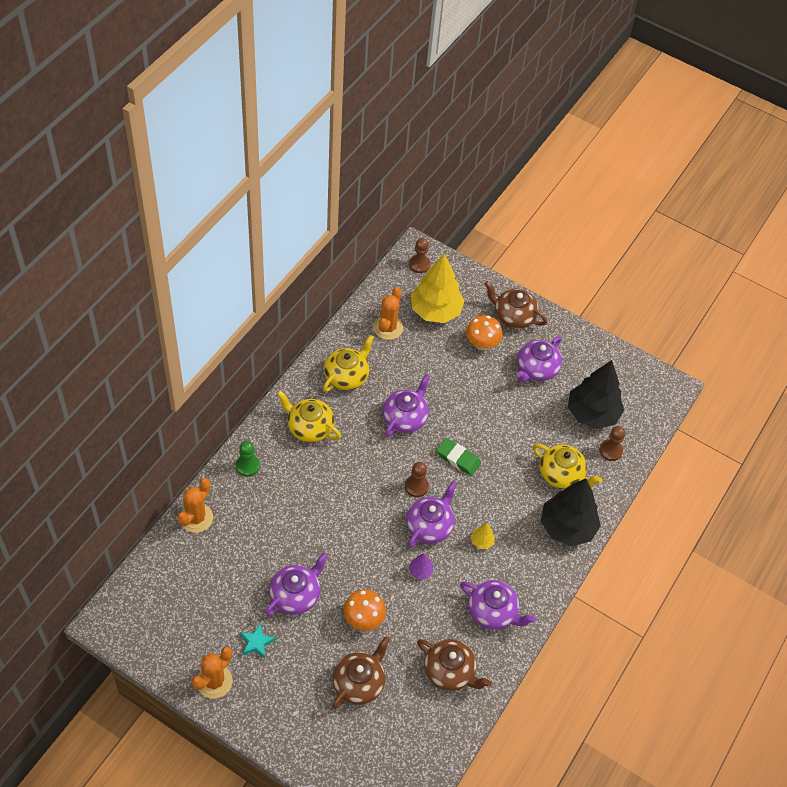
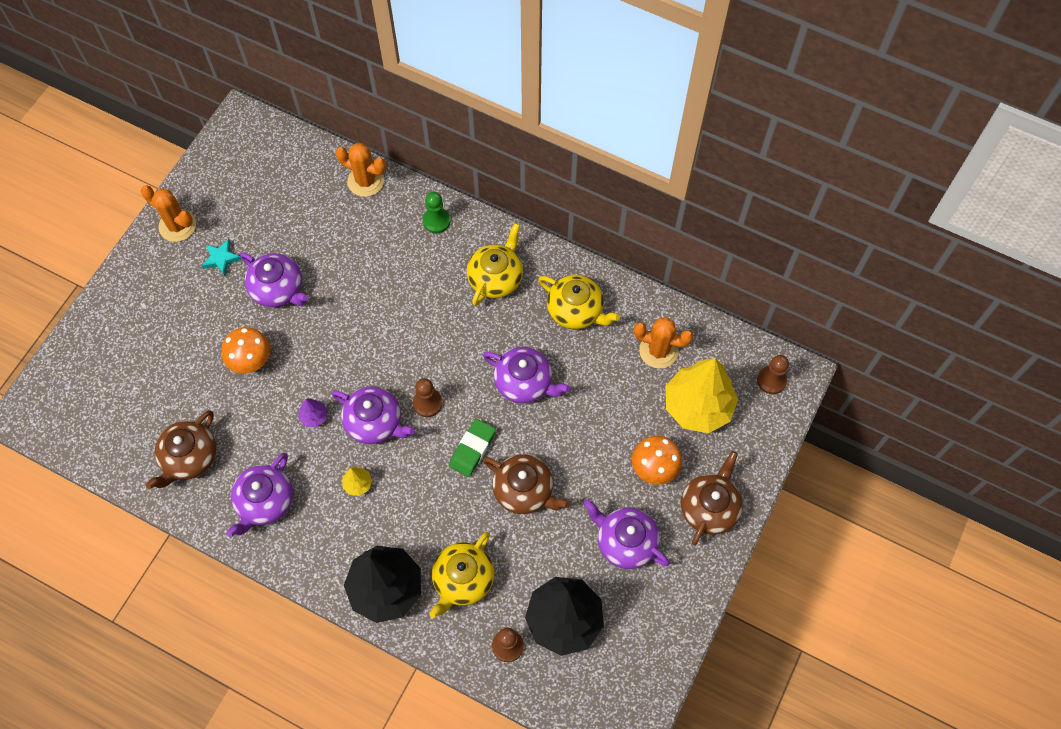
camera: 90 degrees right, 10 degrees up
(359, 682) = (176, 363): brown teapot -> brown teapot (524, 490)

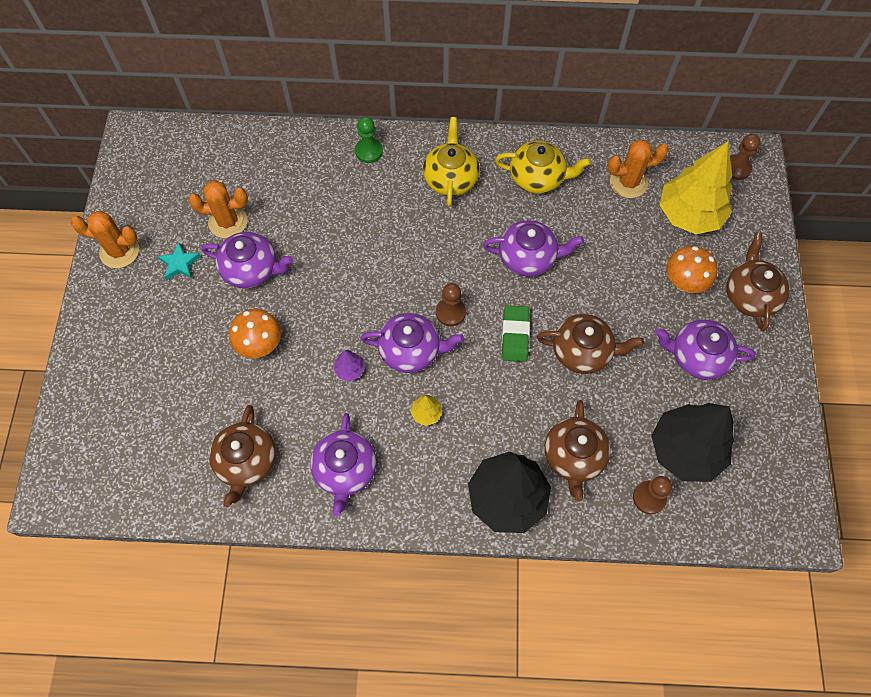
camera: 25 degrees left, 0 degrees up
(365, 181) = (283, 142): orange cactus -> orange cactus (228, 222)
(463, 580) = (574, 456): yellow teapot -> brown teapot

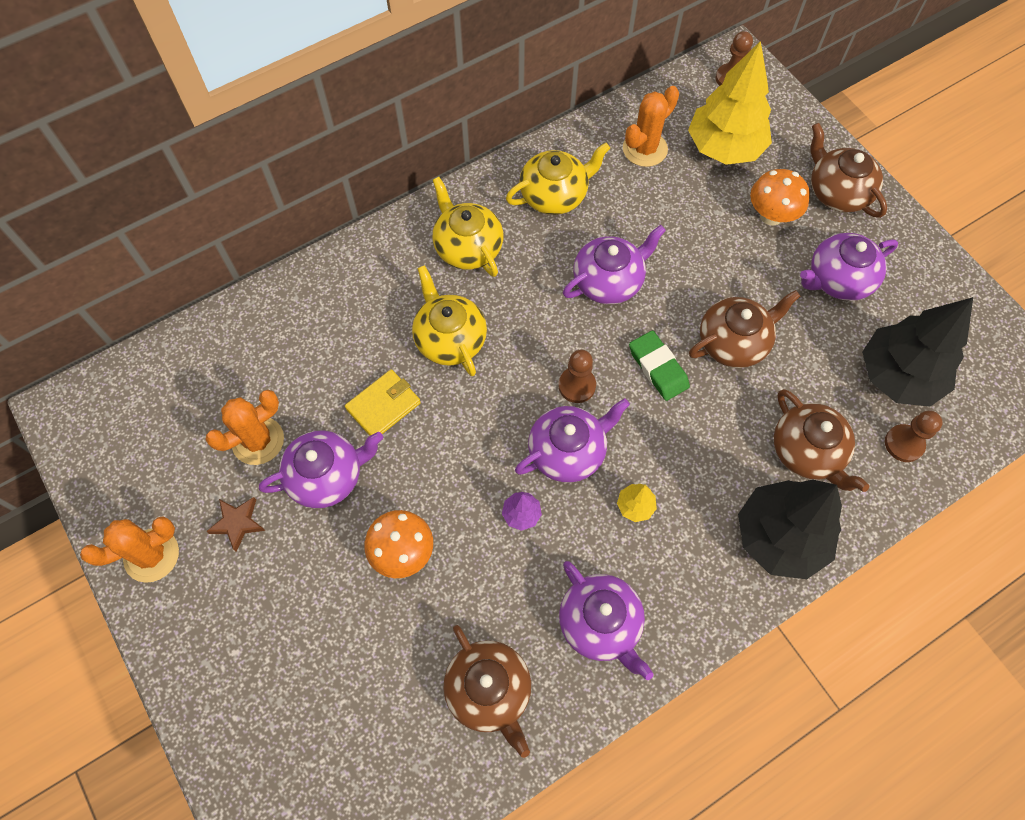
camera: 35 degrees left, 0 degrees up
(180, 264) = (237, 523): turquoise star -> brown star
(318, 247) = (383, 406): none -> yellow wallet
(369, 151) = (358, 269): green pawn -> none
(392, 231) = (450, 339): none -> yellow teapot

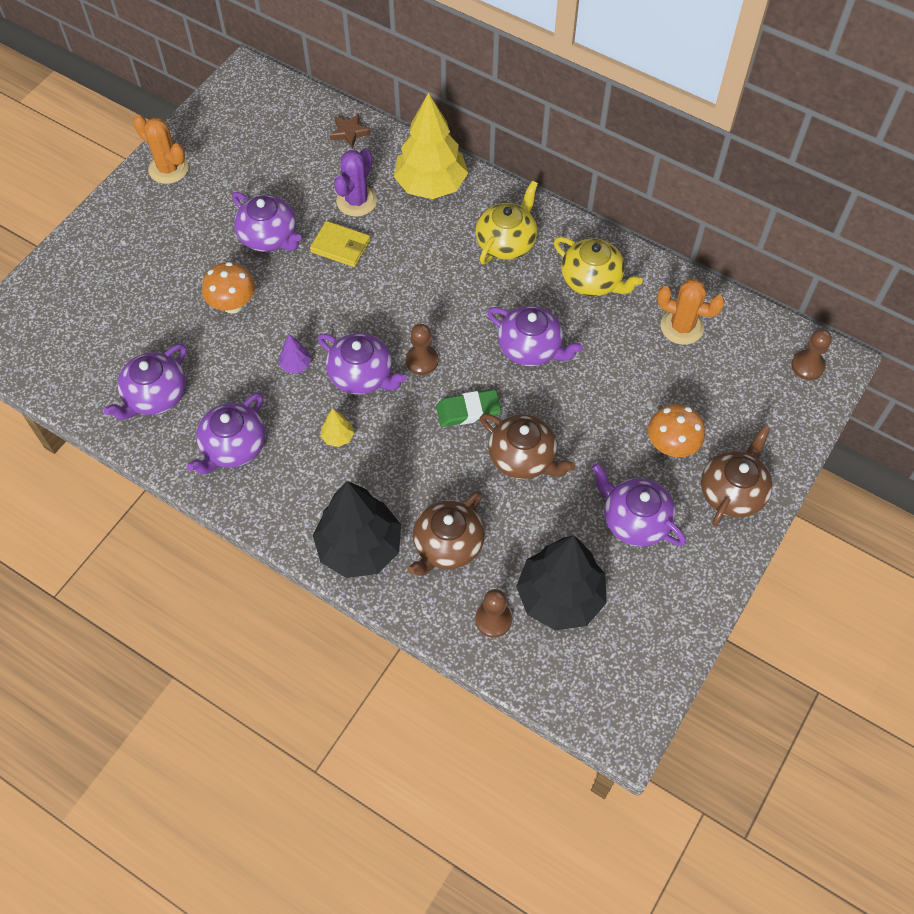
camera: 65 degrees right, 5 degrees down
(237, 523) = (211, 203): brown star -> brown star (349, 132)
(258, 441) = (277, 187): orange cactus -> none
(329, 365) = (356, 201): none -> purple cactus
(450, 339) = (418, 263): yellow teapot -> none
(489, 690) = (155, 396): brown teapot -> purple teapot
(658, 368) = (468, 411): green eraser -> green eraser turned 45 degrees clockwise
(724, 148) = (723, 386): yellow tree -> yellow tree (431, 185)

